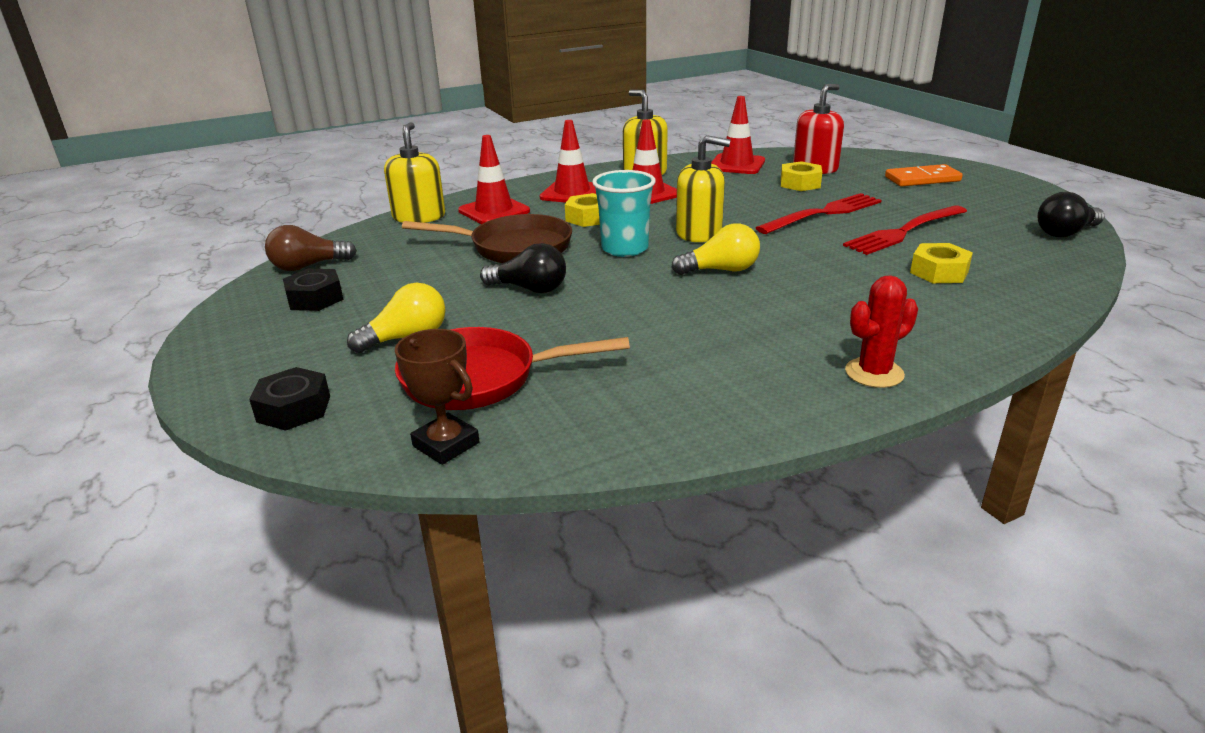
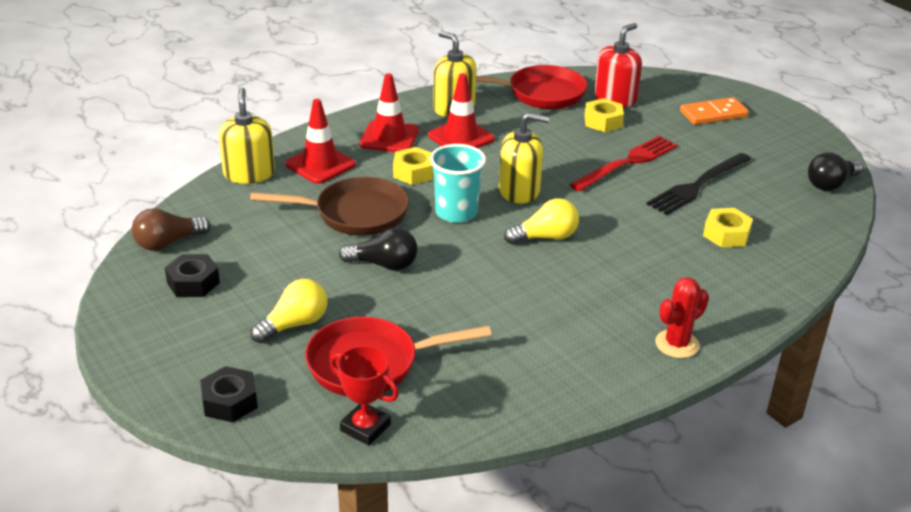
camera: 10 degrees left, 5 degrees up
(446, 444) = (365, 428): brown trophy -> red trophy
(736, 165) = (540, 94): red traffic cone -> red pan
(903, 232) = (697, 186): red fork -> black fork

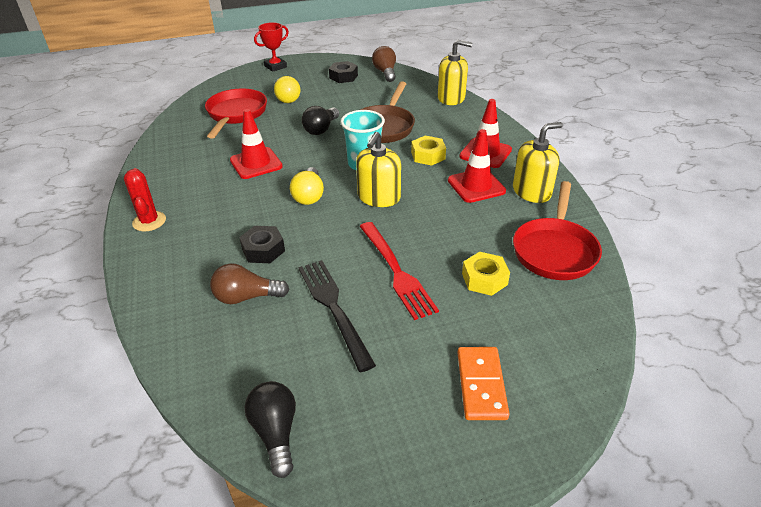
camera: 110 degrees right, 5 degrees up
(230, 401) = (243, 79): black nut -> black nut (263, 250)
(320, 164) = (454, 122): red traffic cone -> red traffic cone (256, 163)
(365, 428) = (192, 107): red trophy -> red trophy (275, 66)
(615, 99) = (536, 305): red soap dispenser -> none
(726, 234) = (246, 297): yellow nut -> brown light bulb

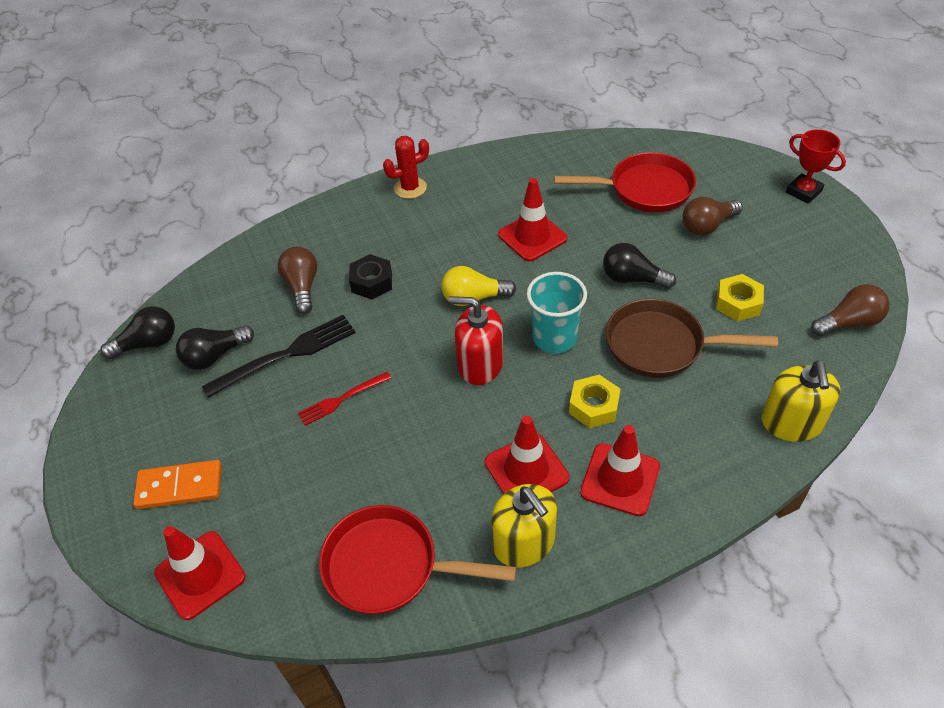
camera: 85 degrees right, 10 degrees up
(286, 98) = (707, 226): yellow light bulb -> brown light bulb
(317, 365) = (215, 356): none -> black light bulb
(343, 77) = (806, 273): black nut -> none
(379, 197) = (480, 364): yellow soap dispenser -> red soap dispenser
(397, 272) = (341, 400): red fork -> red fork, size x0.60
(484, 279) = (331, 485): yellow nut -> yellow nut (738, 303)
(574, 362) = (200, 575): none -> red traffic cone

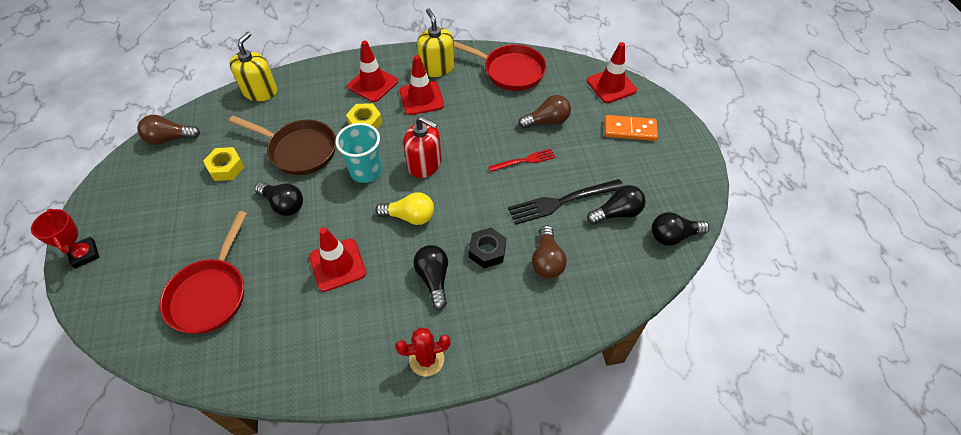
camera: 170 degrees left, 5 degrees up
(424, 246) = (433, 279): none -> black light bulb
(644, 189) = (210, 294): red pan -> red pan turned 90 degrees counterclockwise
(707, 226) = (191, 239): brown light bulb -> brown light bulb (547, 121)

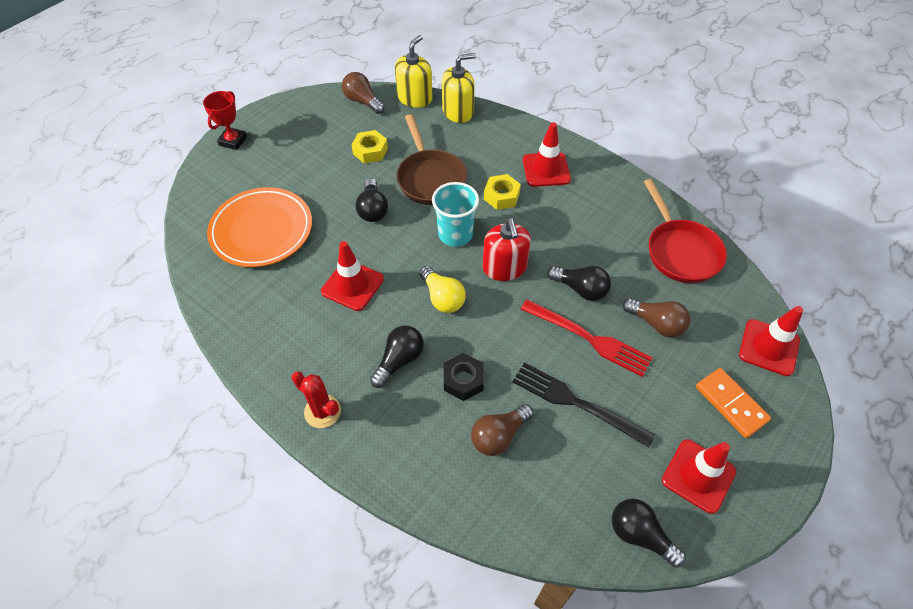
camera: 50 degrees right, 0 degrees up
(210, 294) = (262, 230): red pan -> orange plate
(421, 98) = (570, 212): red traffic cone -> red traffic cone (698, 476)
(437, 68) = (617, 197): yellow soap dispenser -> yellow soap dispenser (415, 98)
(524, 160) = (590, 339): red fork -> red fork, size x1.67
(617, 213) = (613, 461): black light bulb -> black light bulb (580, 289)

